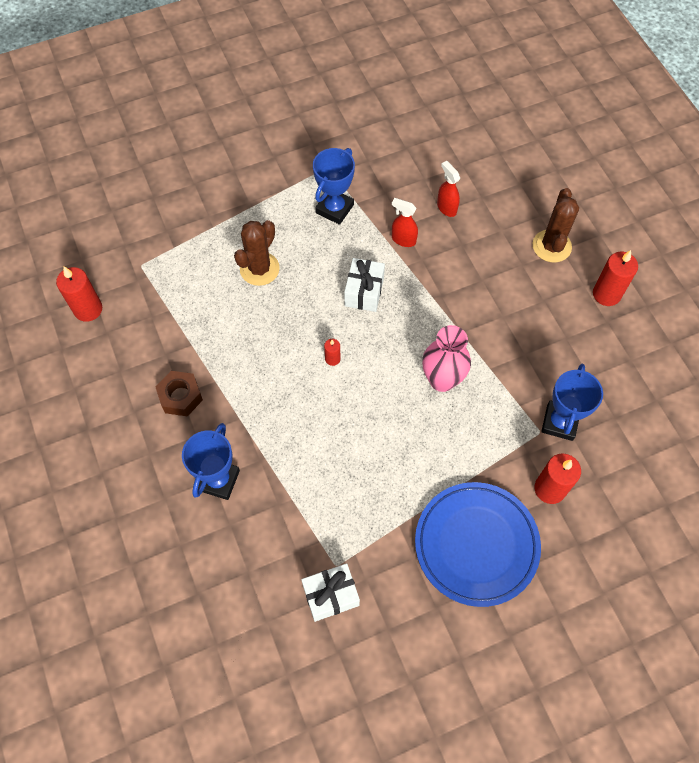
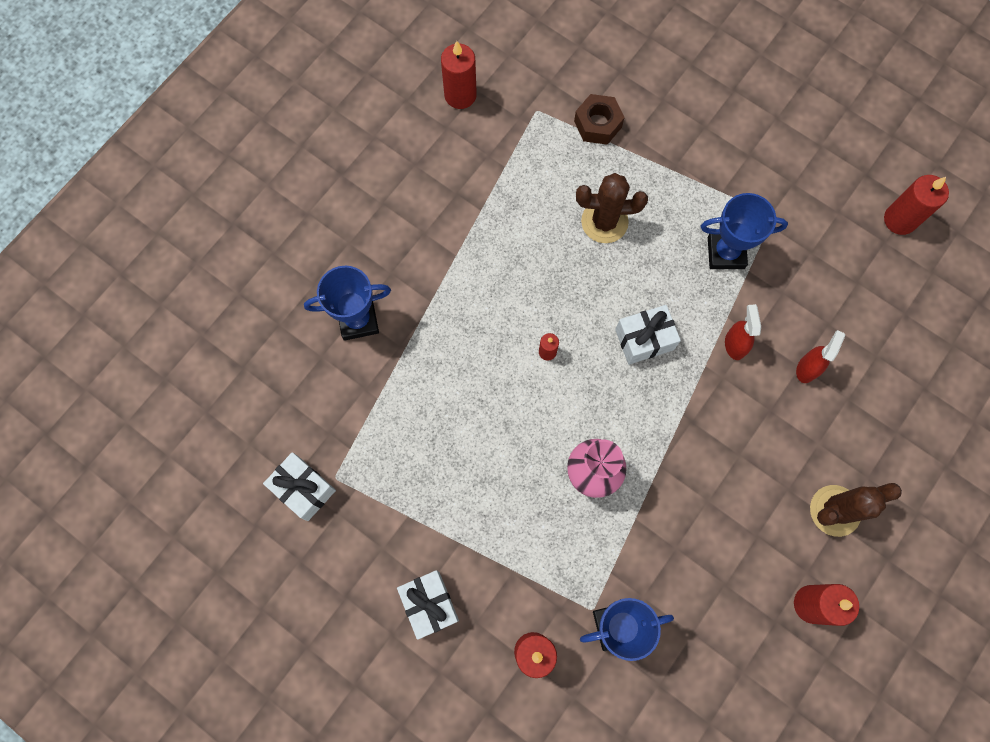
camera: 60 degrees right, 10 degrees up
(180, 397) = (421, 234): brown nut -> brown nut (597, 124)
(379, 102) = (900, 220): none -> red candle
(476, 545) = (429, 604): blue plate -> white gift

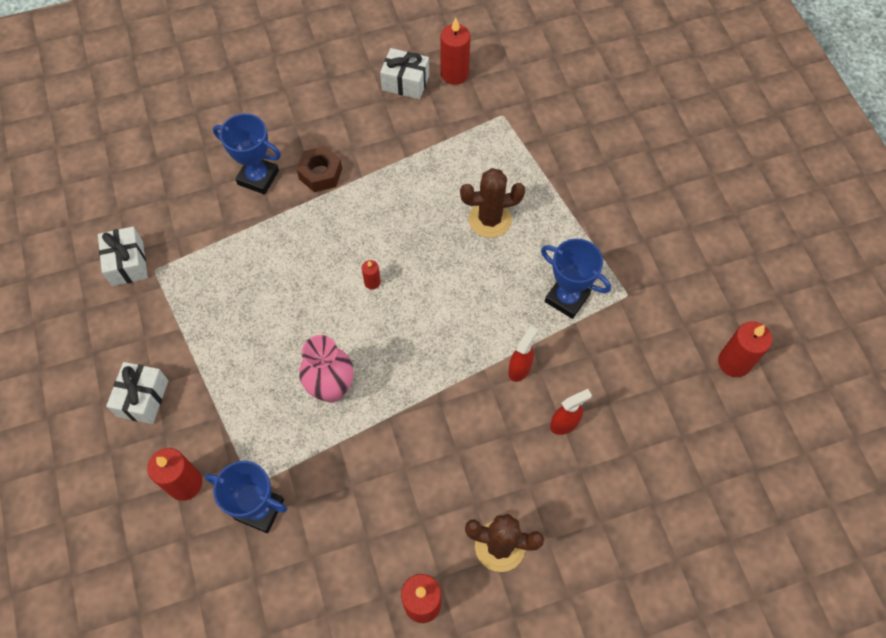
camera: 35 degrees right, 10 degrees down
(597, 124) = (540, 150): brown nut -> brown nut (320, 174)
(604, 222) = (490, 219): brown cactus -> brown cactus turned 45 degrees counterclockwise
(644, 339) = (452, 320): white gift -> white gift (405, 82)

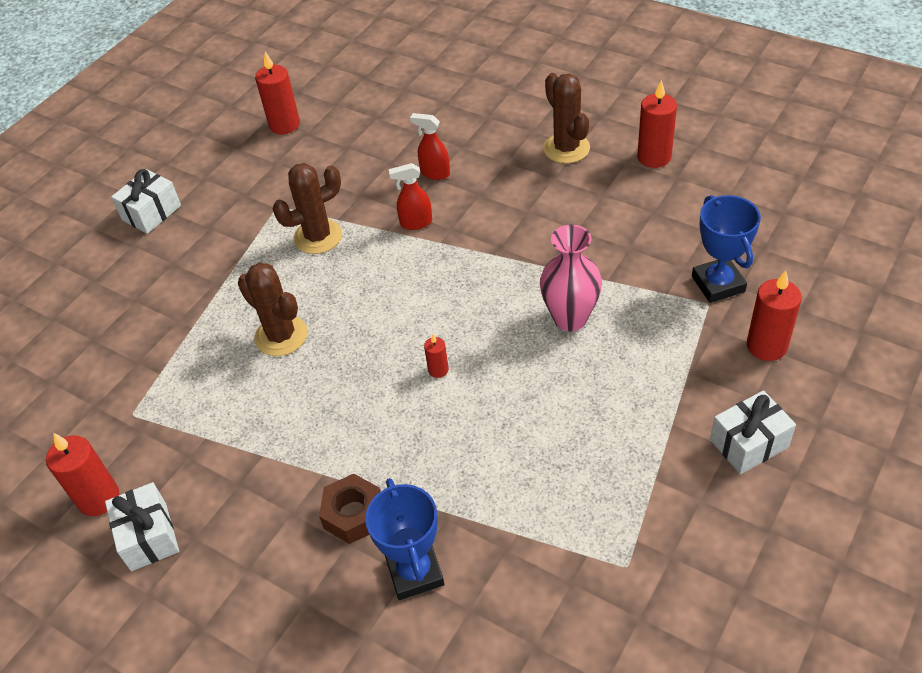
camera: 125 degrees left, 15 degrees down
(127, 263) = (650, 601): white gift -> white gift (151, 213)
(567, 298) = (318, 237): blue trophy -> brown cactus

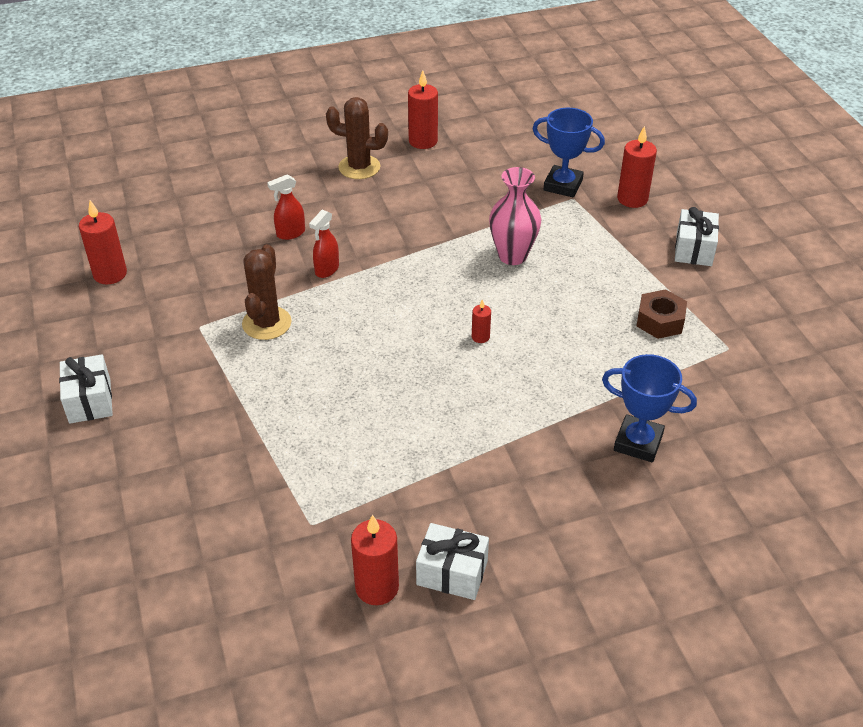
camera: 55 degrees left, 5 degrees down
(281, 336) = (343, 396): brown cactus -> none
(353, 514) = (558, 447): brown nut -> brown nut (660, 321)

